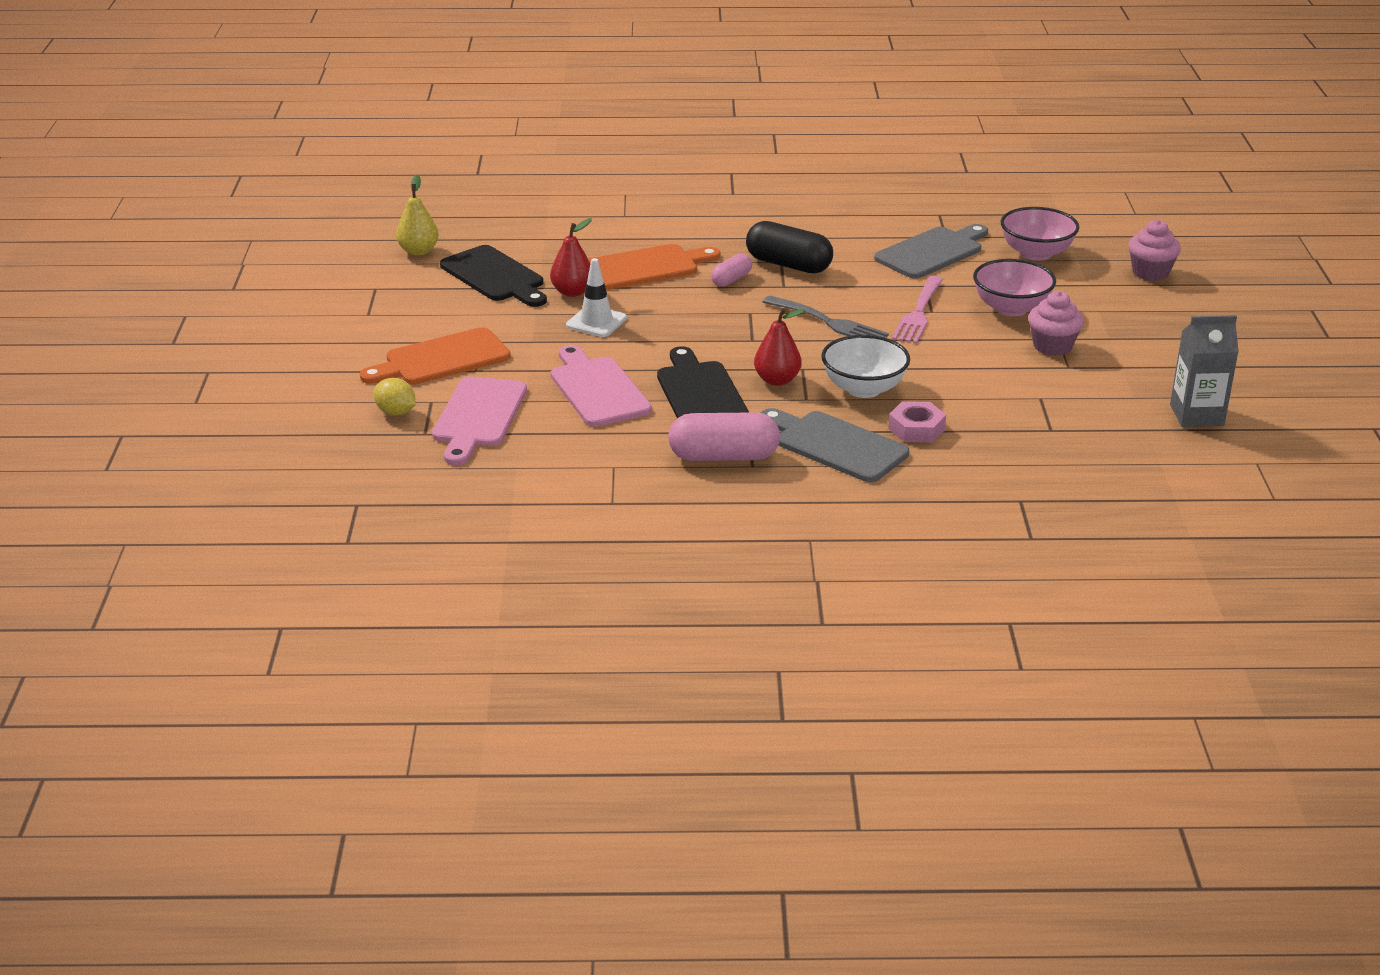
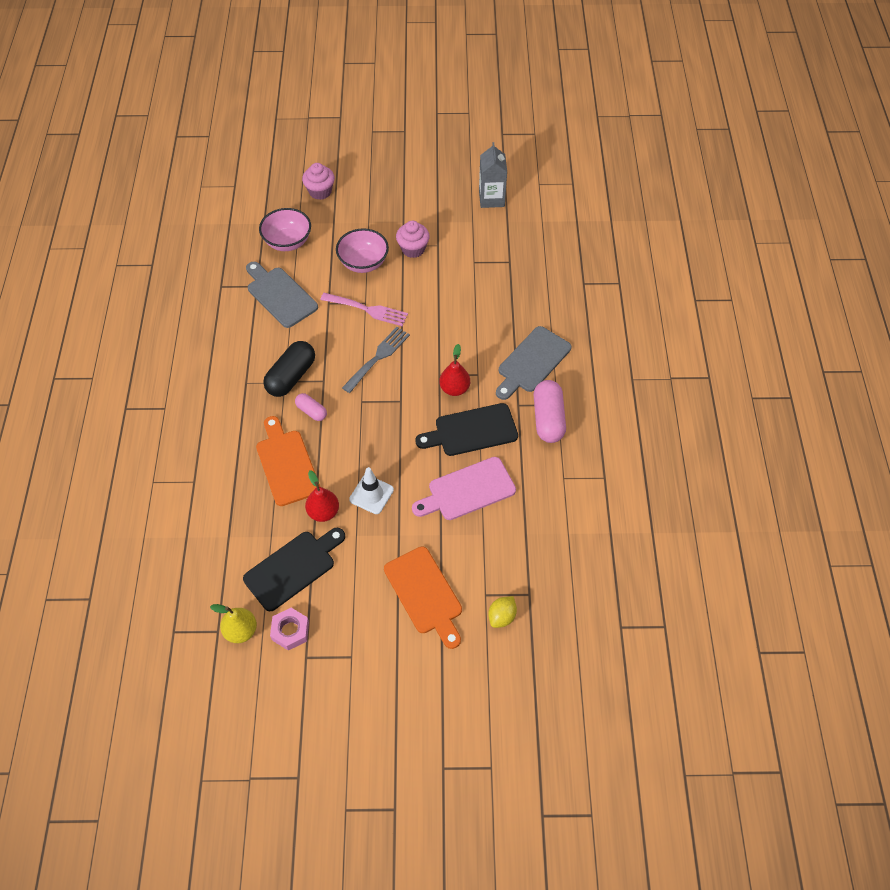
camera: 90 degrees left, 25 degrees up
(478, 416) = (506, 561): pink cutting board -> none
(863, 389) = (465, 344): white bowl -> none
(916, 429) = (511, 322): pink nut -> pink nut (290, 631)

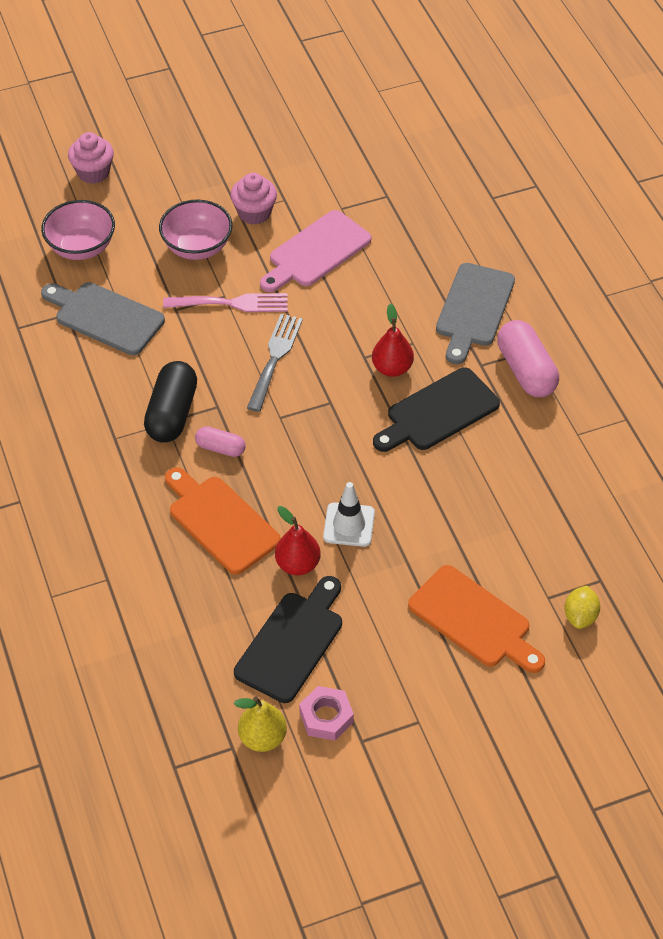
camera: 20 degrees left, 5 degrees down
(467, 490) = (467, 484): pink cutting board -> pink cutting board (316, 252)
(491, 198) = (326, 124): grey carton -> none

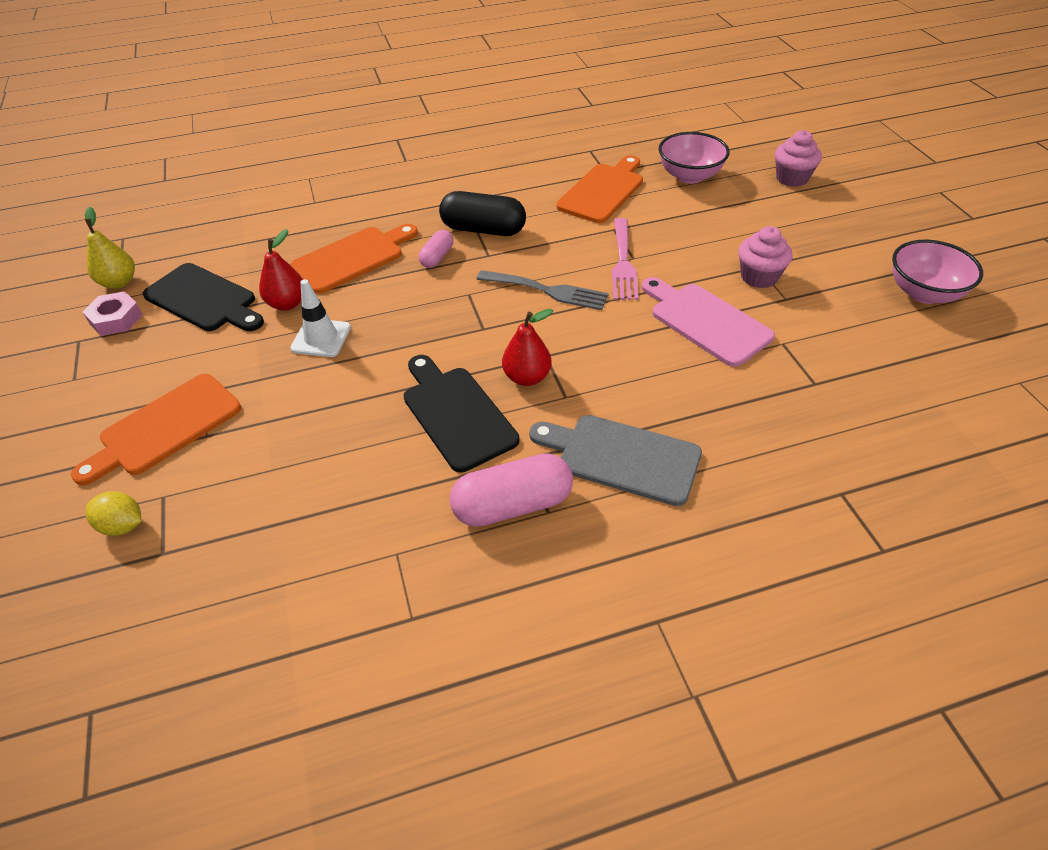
camera: 95 degrees right, 5 degrees down
(105, 317) = (603, 191): grey cutting board -> orange cutting board
(197, 247) = (700, 240): pink bowl -> pink bowl (924, 293)

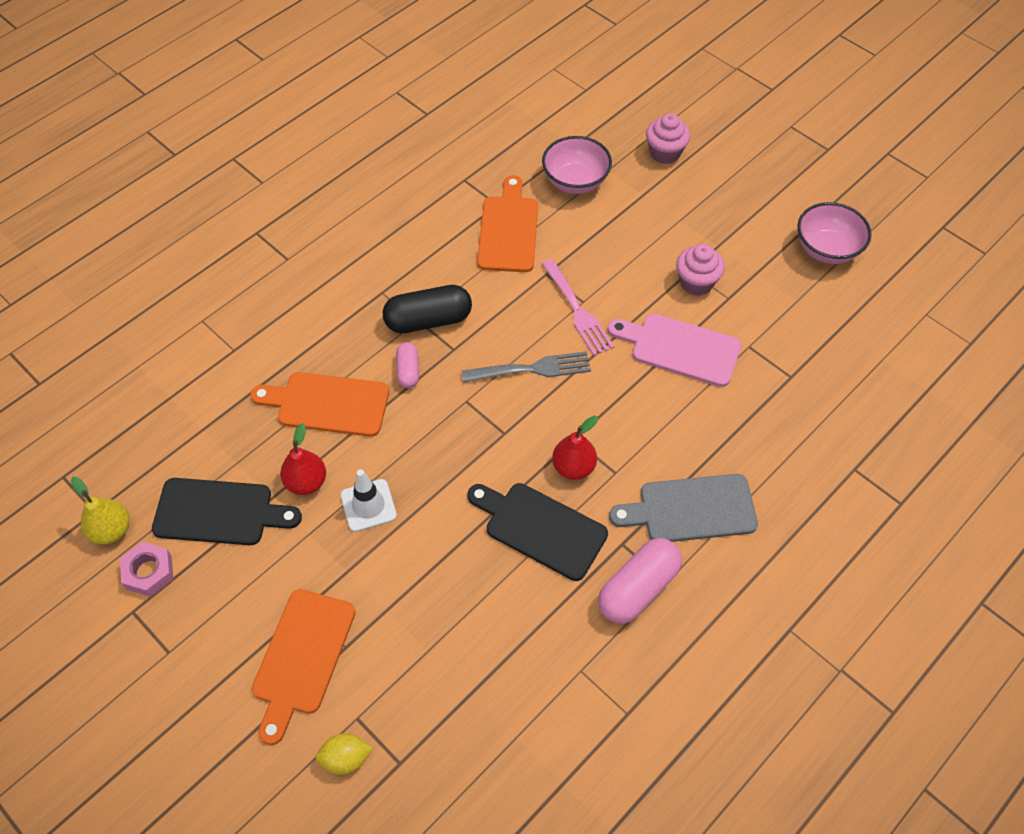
camera: 30 degrees left, 10 degrees up
(352, 258) = (327, 404): orange cutting board -> orange cutting board turned 105 degrees counterclockwise

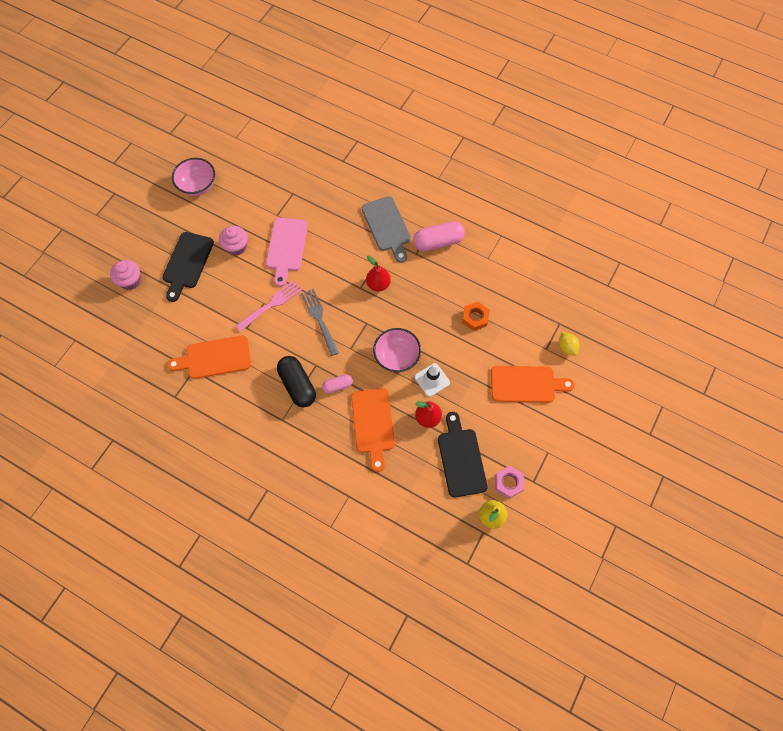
camera: 105 degrees left, 10 degrees up
(460, 608) = (475, 318): none -> orange nut
(540, 528) = (419, 292): black cutting board -> black cutting board (187, 263)
(575, 182) = (165, 328): pink bowl -> pink bowl (397, 357)
(638, 588) = (438, 242): pink capsule -> pink capsule turned 45 degrees counterclockwise

